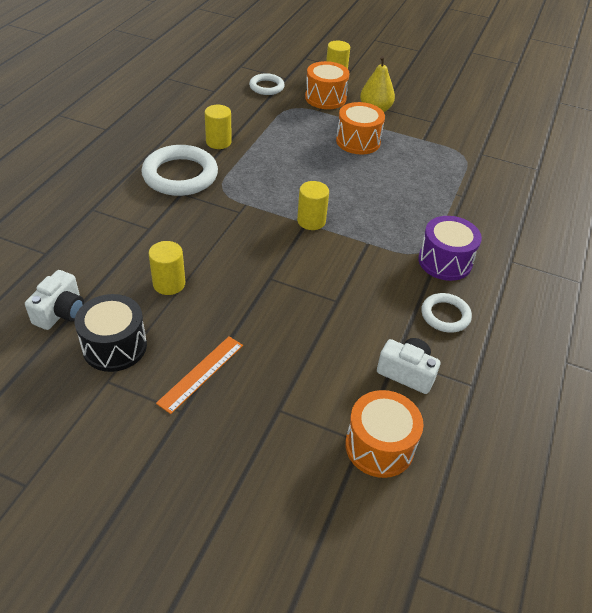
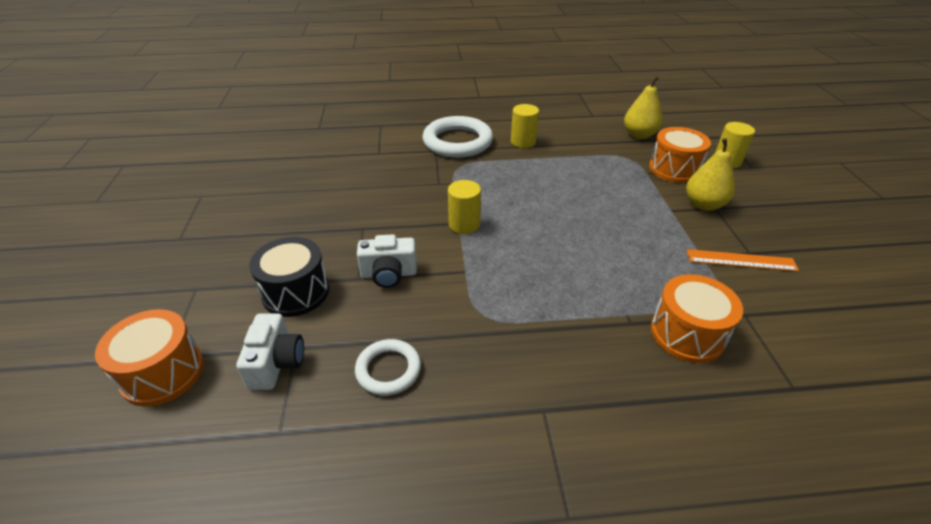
camera: 65 degrees right, 5 degrees down
(61, 312) = (262, 154): white camera -> white camera (389, 274)
(114, 346) = (238, 186): black drum -> black drum (296, 292)
(169, 284) = (320, 183): yellow cylinder -> none
(201, 373) = (224, 233): orange ruler -> orange ruler (741, 260)
(266, 87) = (639, 135): white ring -> yellow pear
(358, 141) = (629, 211): orange drum -> orange drum (687, 334)
(445, 261) = (485, 342): purple drum -> none

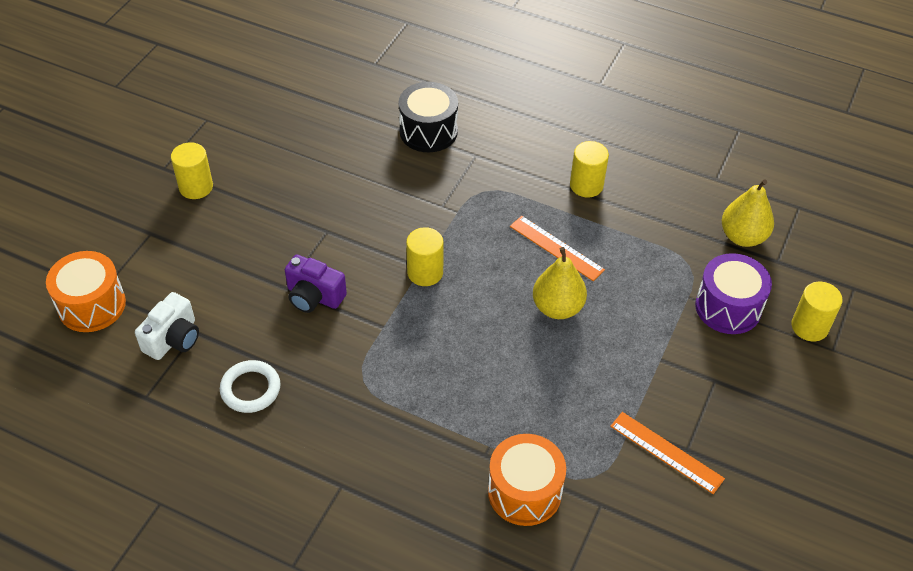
camera: 30 degrees right, 10 degrees up
(221, 240) = (196, 187): none -> yellow cylinder
(296, 292) = (225, 277): black drum -> black drum (428, 131)
(389, 274) = (314, 296): white camera -> purple camera
(457, 142) = (510, 152): white ring -> none
(539, 178) = (556, 248): none -> orange ruler
(674, 169) = (728, 307): orange drum -> purple drum
(703, 205) = (706, 370): yellow pear -> yellow pear (557, 307)

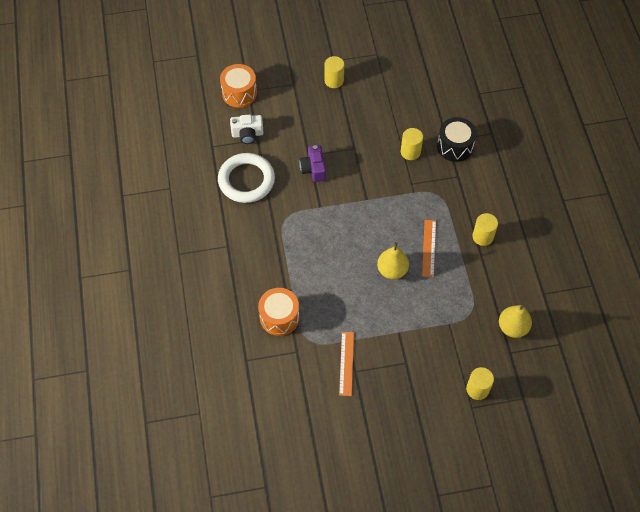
camera: 55 degrees right, 10 degrees up
(250, 389) = (246, 180): white ring -> white ring, size x1.79
(425, 272) = (365, 203): yellow cylinder -> yellow cylinder (410, 152)
(728, 307) = (457, 345): purple drum -> none

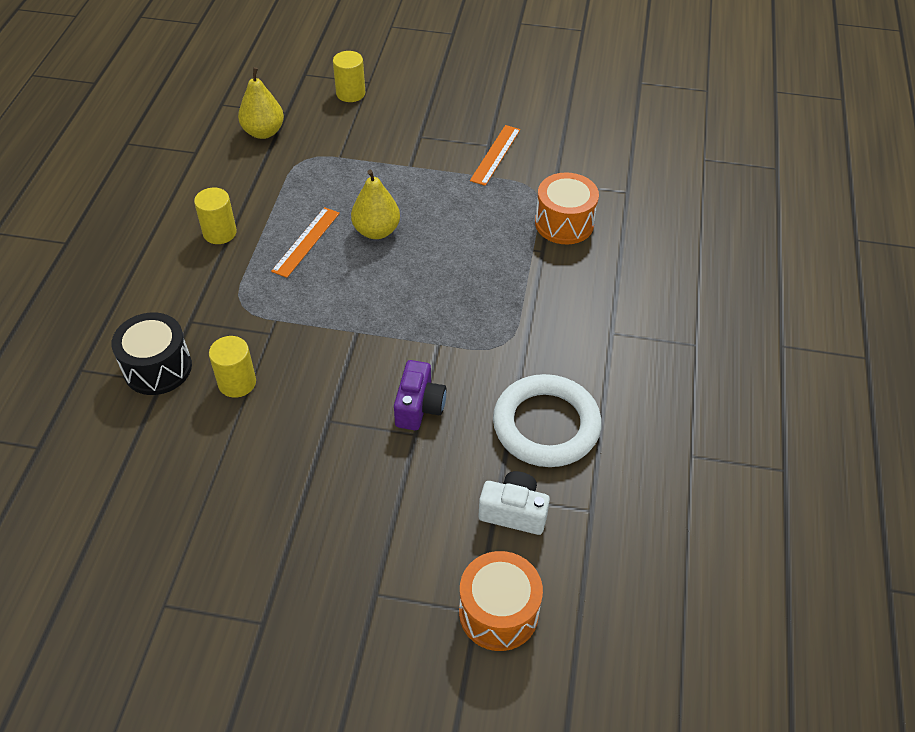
camera: 160 degrees left, 10 degrees down
(334, 80) = (289, 572): yellow cylinder -> none

